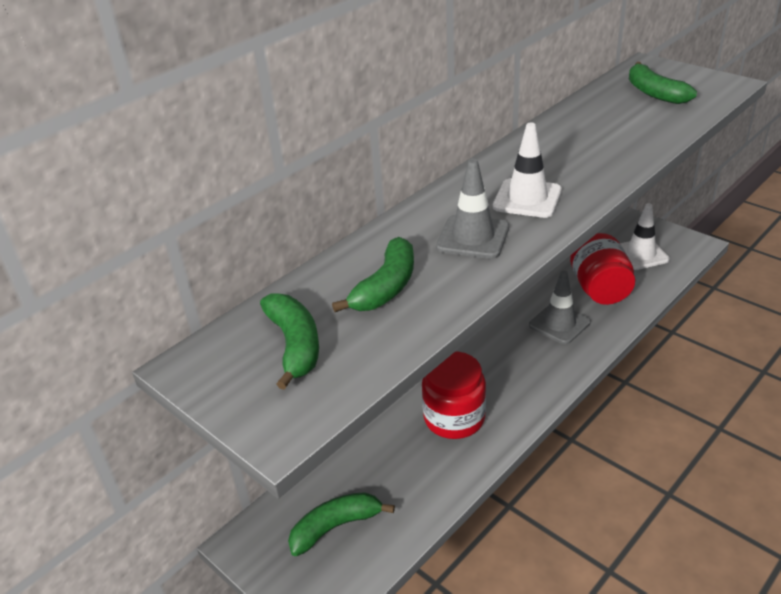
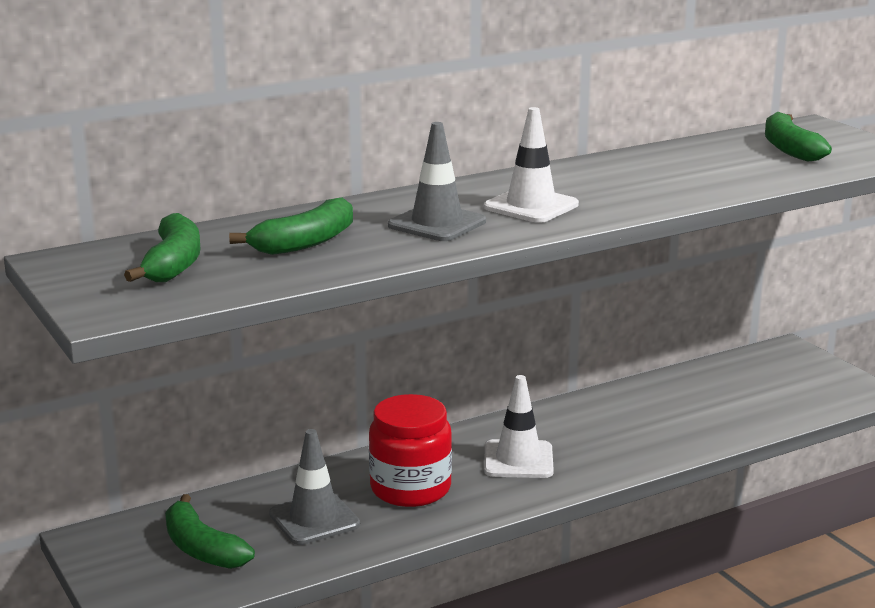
camera: 15 degrees right, 15 degrees down
(335, 527) = (202, 548): green banana -> green banana turned 120 degrees counterclockwise
(559, 324) = (612, 431): grey traffic cone -> grey traffic cone (314, 519)
(600, 289) = (694, 410): red jar -> none
(641, 254) = (779, 387): white traffic cone -> white traffic cone (518, 460)

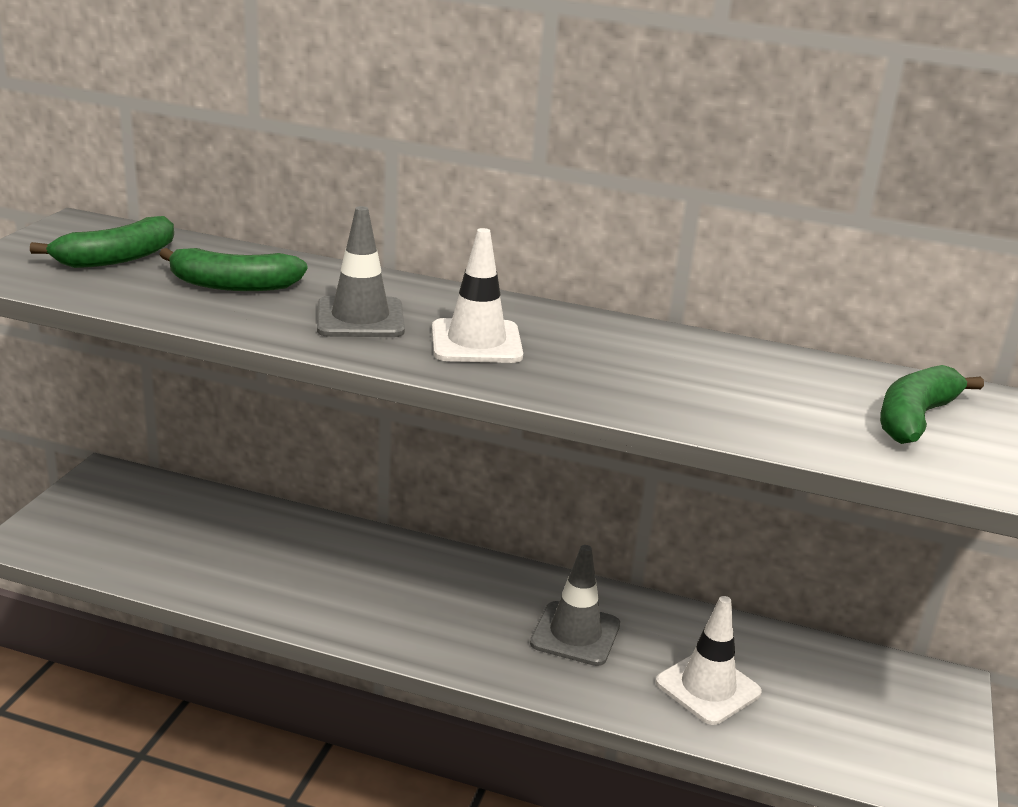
camera: 45 degrees right, 5 degrees up
(202, 548) = (138, 526): green banana -> none
(314, 519) = (237, 554): grey traffic cone -> grey traffic cone (575, 634)
(410, 488) = (341, 577): red jar -> none
(518, 460) = (463, 612): white traffic cone -> white traffic cone (708, 687)

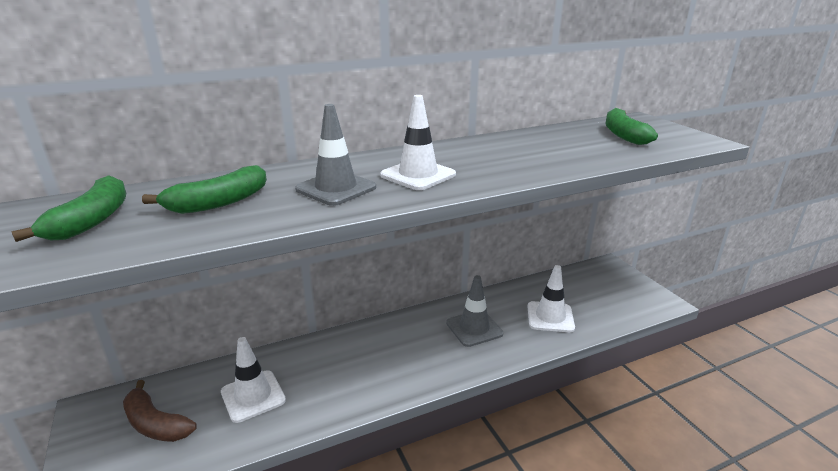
camera: 40 degrees left, 0 degrees up
(136, 522) = (155, 424): none -> brown banana
(241, 550) = (253, 396): none -> white traffic cone

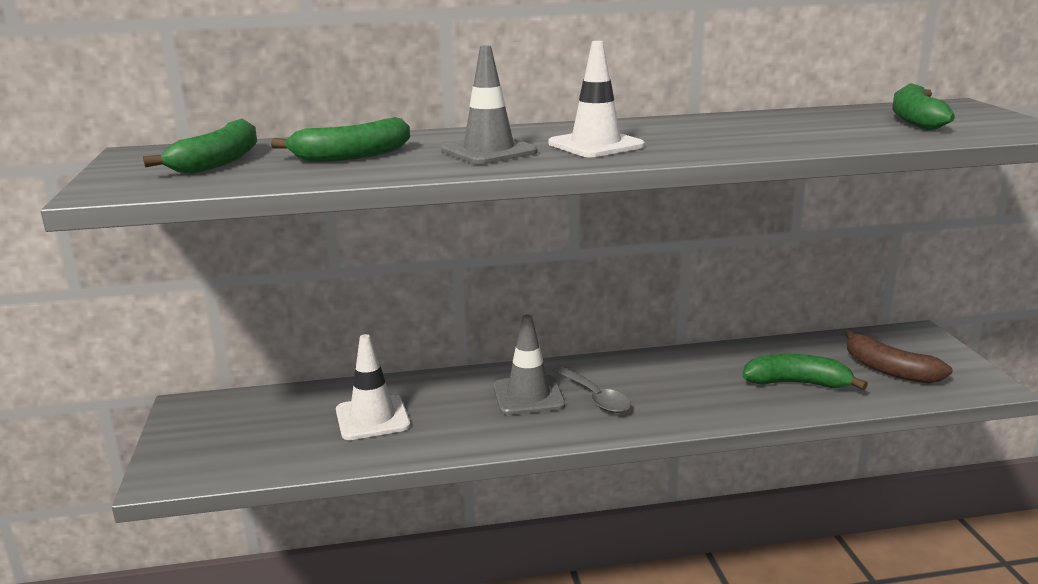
camera: 15 degrees right, 5 degrees down
(155, 424) = (257, 429): brown banana -> brown banana (889, 370)
(418, 349) = (595, 397): none -> grey spoon
(474, 328) = (680, 384): grey traffic cone -> grey traffic cone (528, 396)
(550, 317) = (797, 383): white traffic cone -> green banana

